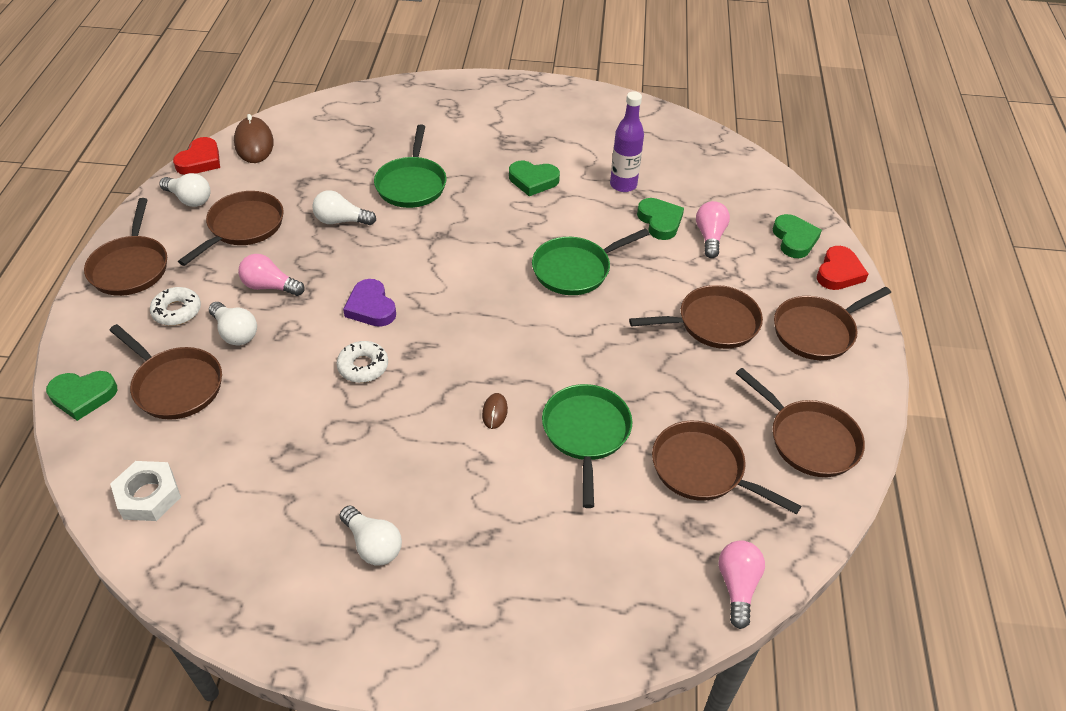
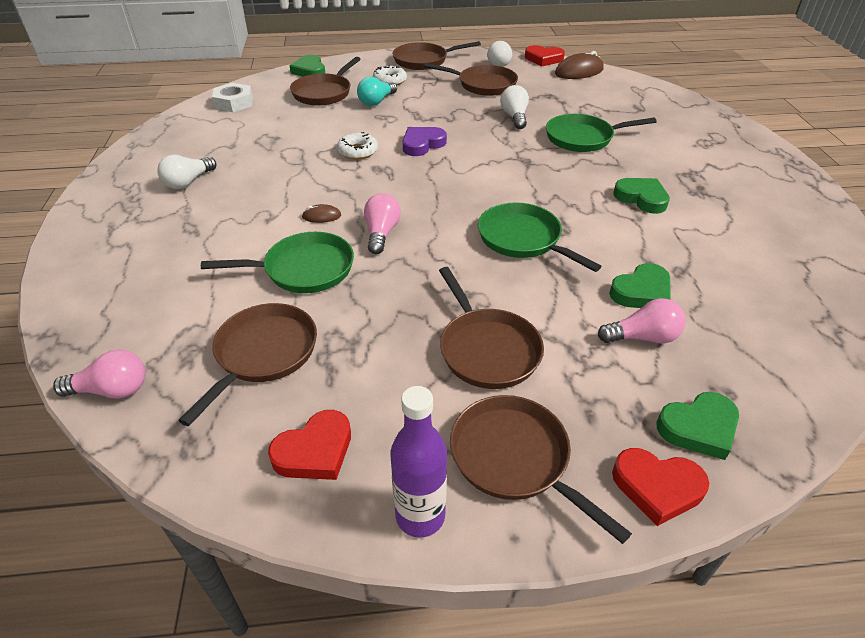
camera: 80 degrees right, 5 degrees down
(235, 333) = (376, 101): white light bulb -> turquoise light bulb
(270, 286) = (427, 104): pink light bulb -> pink light bulb (381, 233)
(533, 180) = (641, 198): green heart -> green heart turned 135 degrees clockwise
(623, 185) = (686, 258): purple bottle -> purple bottle (420, 516)
(809, 439) = (315, 451): brown pan -> red heart

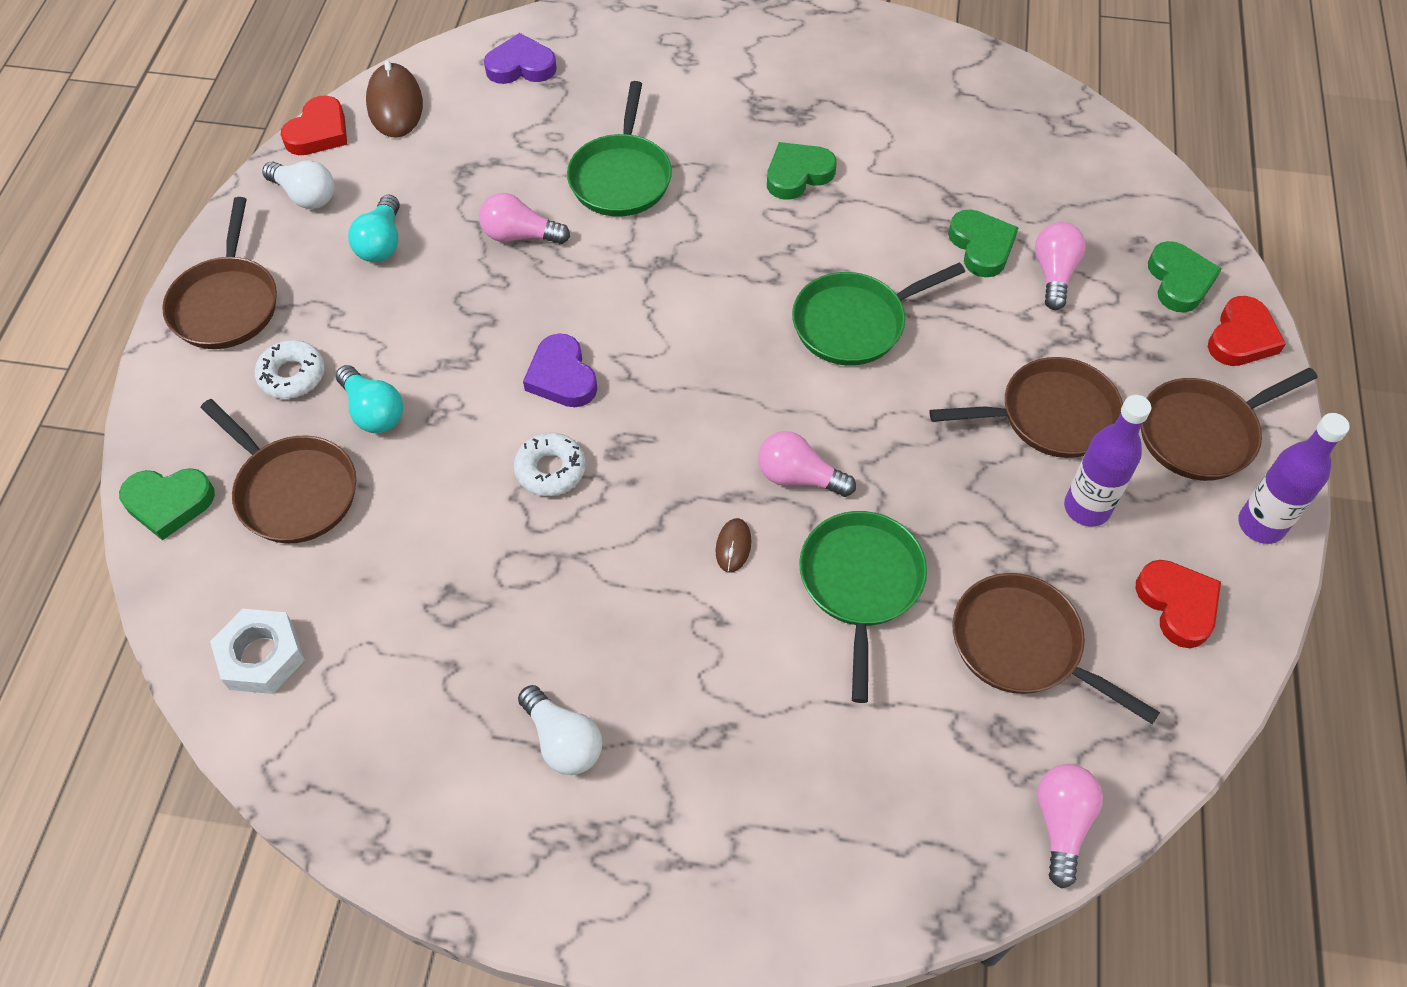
camera: 75 degrees left, 15 degrees up
(400, 380) = (1086, 508): none -> purple bottle
(483, 85) = (381, 243): brown pan -> turquoise light bulb
(514, 117) = (520, 235): white light bulb -> pink light bulb
(641, 96) = (521, 66): none -> purple heart

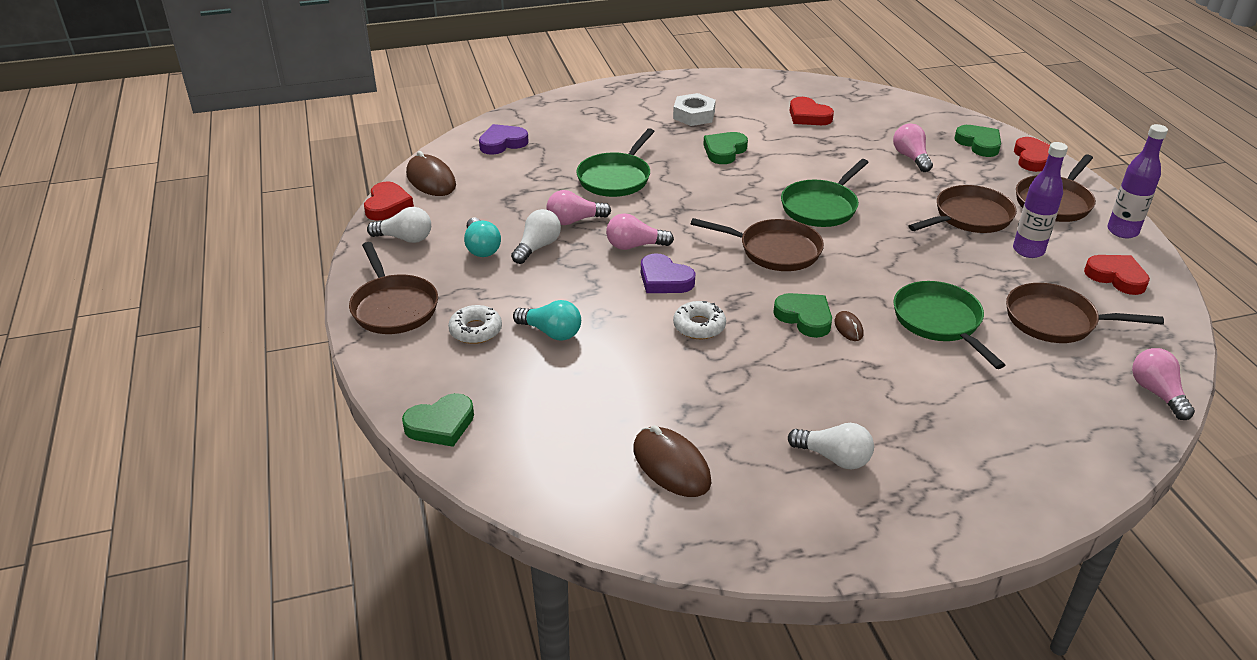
camera: 25 degrees left, 20 degrees down
(261, 656) = (585, 485): white nut -> white nut (694, 115)
(293, 491) = (529, 390): brown pan -> brown pan (775, 250)
(372, 669) = (671, 465): none -> brown mouse
(447, 265) = (537, 247): none -> white light bulb
(621, 177) = (616, 178): green pan -> green pan turned 45 degrees clockwise
(799, 477) = (856, 284): pink light bulb -> pink light bulb (635, 246)
(965, 144) = (808, 116): none -> red heart
(981, 246) = (860, 156): green heart -> green heart (804, 318)

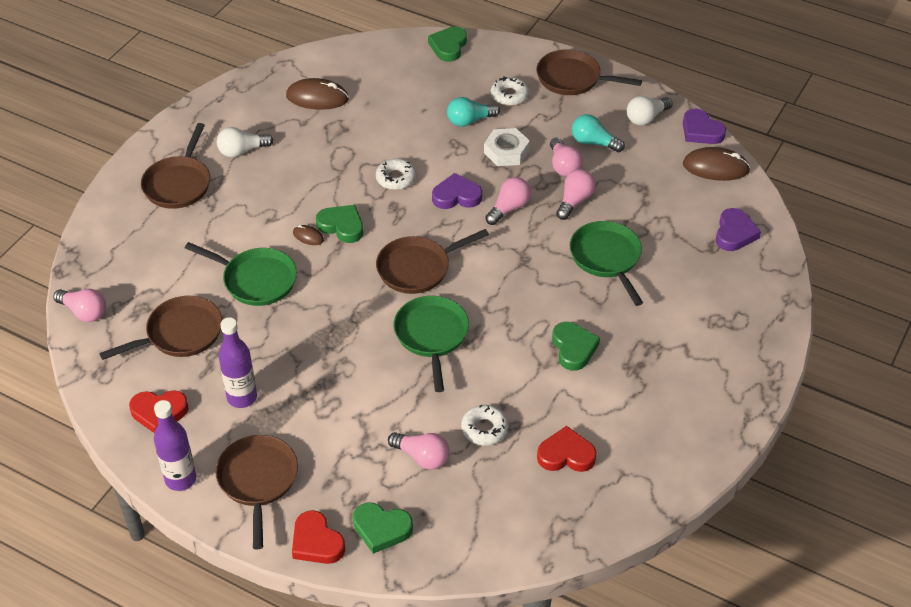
camera: 135 degrees right, 10 degrees up
(387, 205) = (701, 131): red heart -> purple heart
(537, 247) = (563, 166): white light bulb -> pink light bulb
(694, 115) = (656, 378): white nut -> white nut (506, 152)
(804, 318) = (342, 226): green heart -> green heart turned 150 degrees counterclockwise
(847, 149) = (484, 429): none -> white donut
(969, 217) = (313, 407): brown pan -> brown pan (178, 184)

